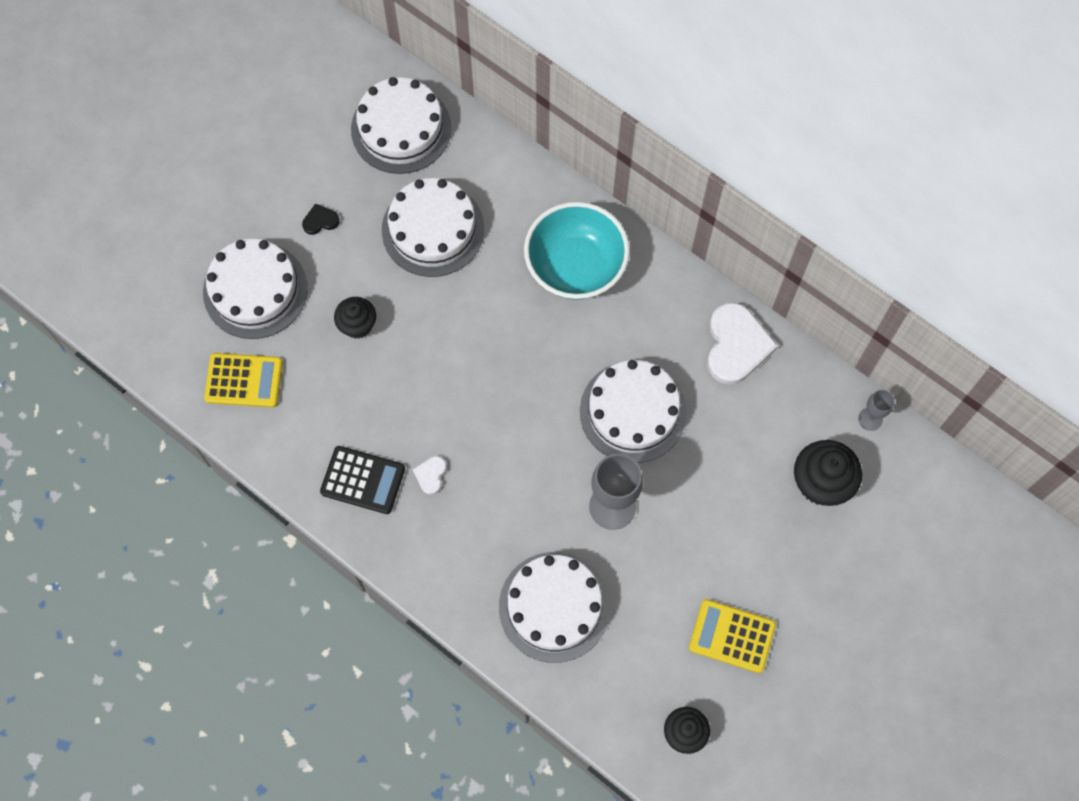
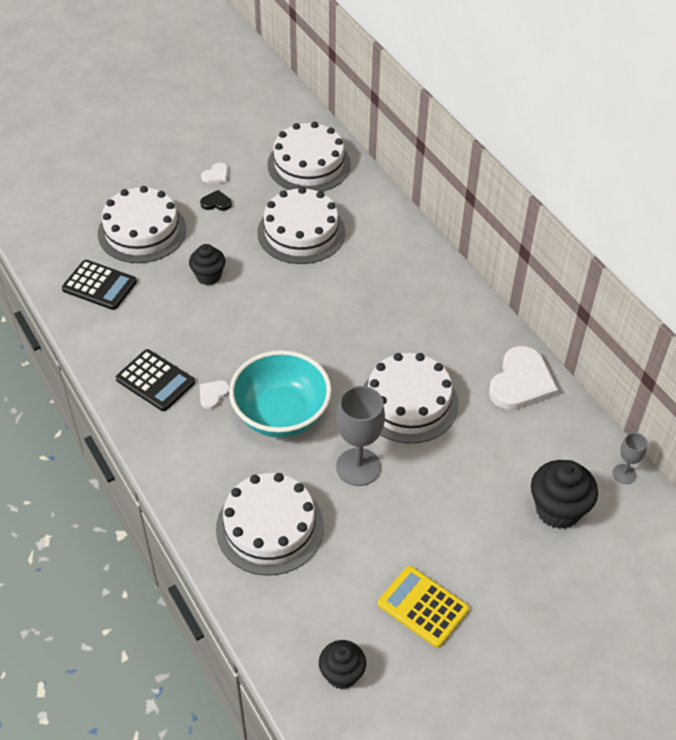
camera: 20 degrees right, 20 degrees down
(244, 380) = (99, 285): yellow calculator -> black calculator
(302, 181) = (216, 175): none -> white heart
(575, 267) = (405, 288): turquoise bowl -> turquoise bowl (281, 415)

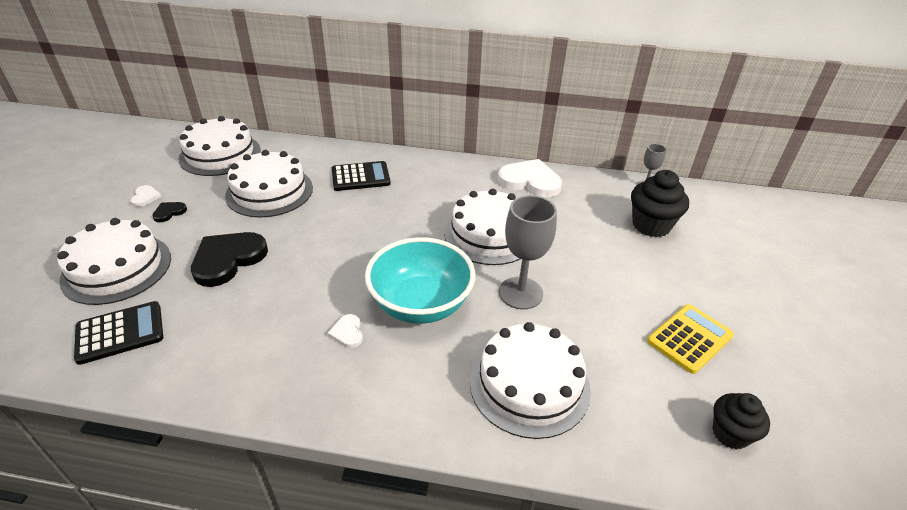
camera: 50 degrees left, 10 degrees down
(155, 381) = (280, 362): black calculator -> black calculator (360, 177)
(208, 276) = (228, 259): black cupcake -> black heart
(423, 607) = (689, 338): yellow calculator -> yellow calculator turned 150 degrees clockwise
(521, 382) = (530, 181): white heart -> white heart turned 45 degrees counterclockwise

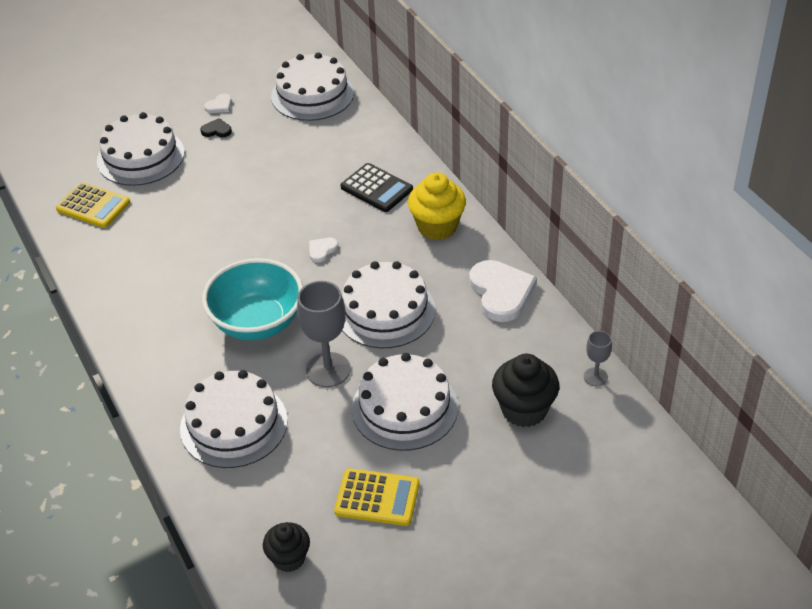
camera: 55 degrees right, 5 degrees up
(120, 333) = (93, 206): black calculator -> yellow calculator
(228, 259) = (201, 197): black heart -> none
(269, 191) = (297, 156): white cake -> white cake (405, 407)
(347, 332) = (192, 304): white heart -> white heart (322, 250)
(435, 173) = (437, 227): none -> yellow cupcake

